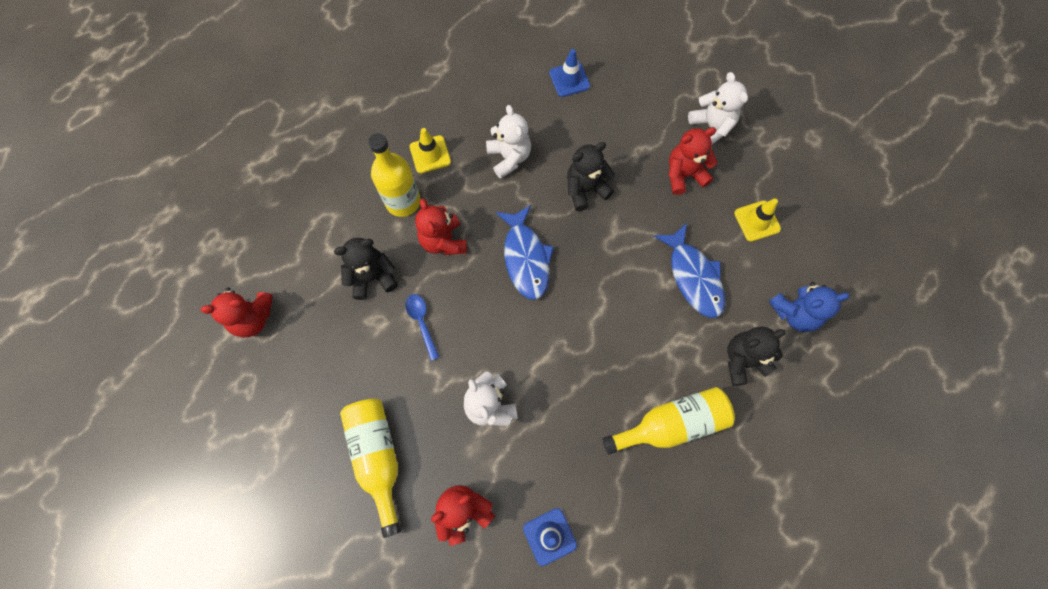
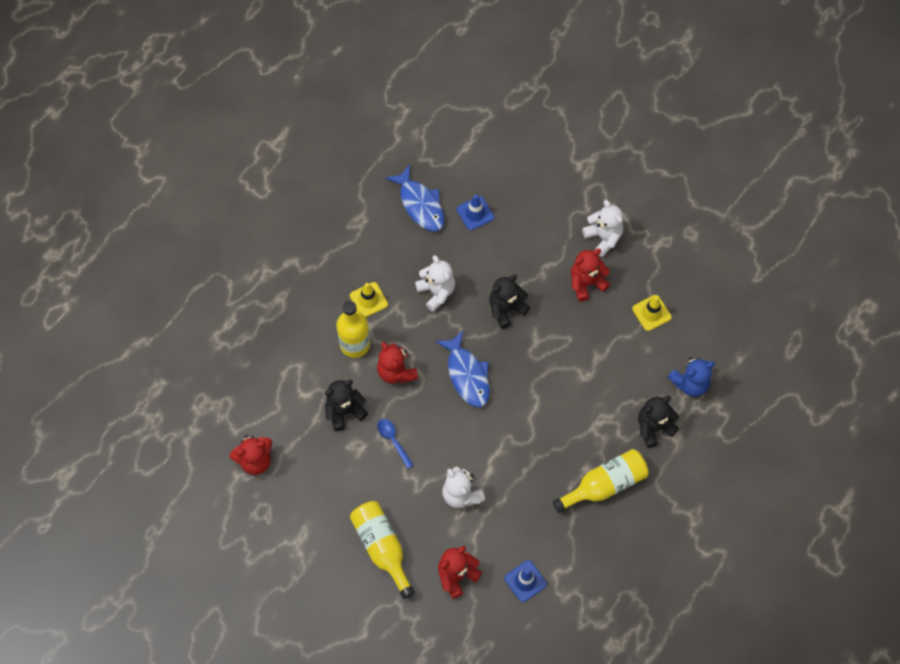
camera: 10 degrees left, 5 degrees down
(693, 277) = (606, 368): blue fish -> blue fish (420, 204)

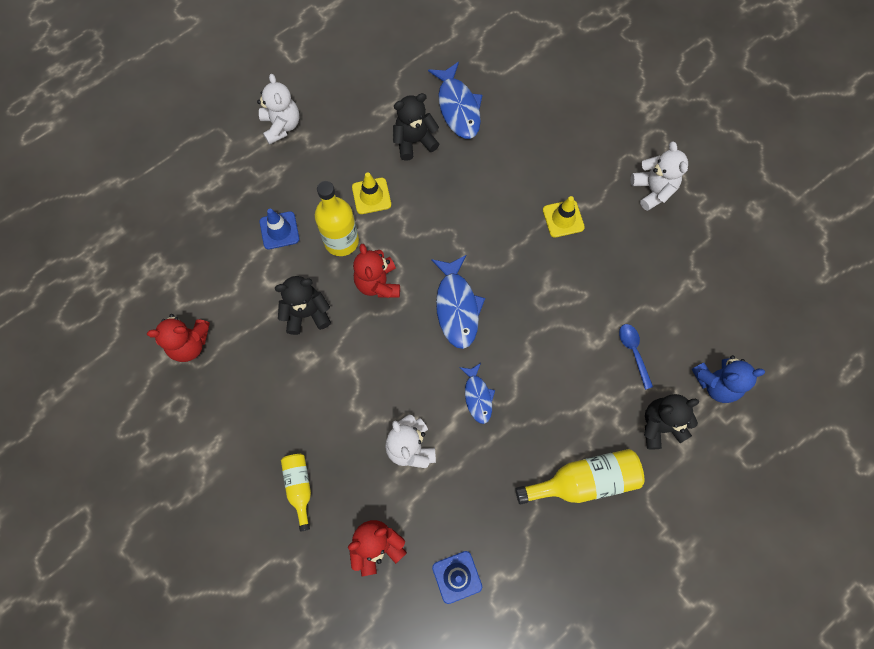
camera: 15 degrees right, 5 degrees up
(382, 547) = (299, 487): yellow bottle -> yellow bottle, size x0.60
(393, 440) = (351, 362): blue spoon -> blue spoon (633, 352)
(436, 292) = (449, 205): white teddy bear -> white teddy bear (281, 126)
(475, 213) = (515, 130): blue traffic cone -> blue traffic cone (279, 230)
(504, 442) = (477, 396): none -> blue fish
(506, 309) = (521, 243): black teddy bear -> black teddy bear (414, 141)
(586, 283) = (621, 236): red teddy bear -> none
(651, 313) = (689, 289): yellow traffic cone -> yellow traffic cone (563, 218)

